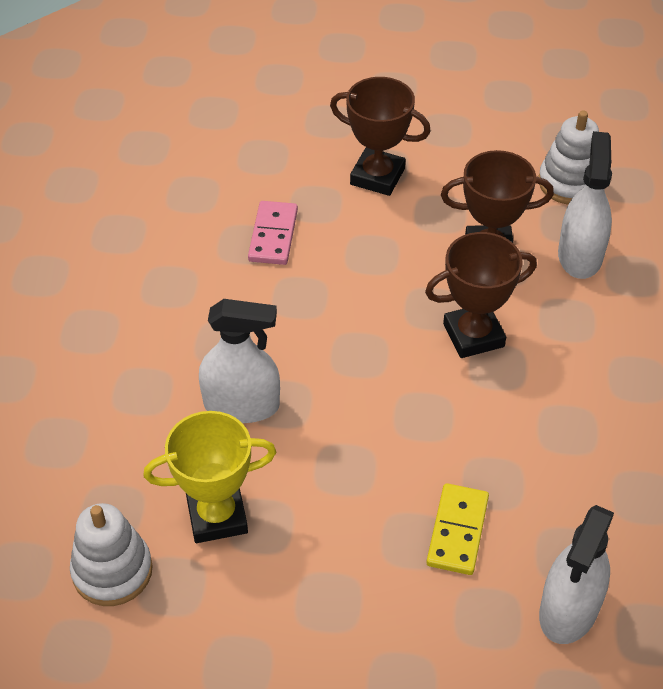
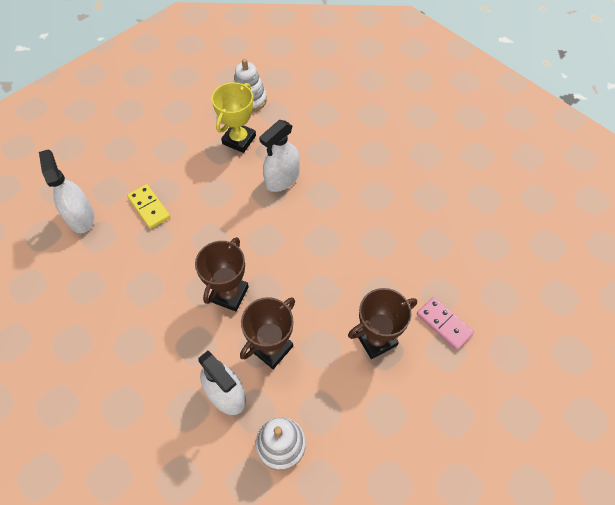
camera: 130 degrees right, 10 degrees up
(273, 235) = (373, 257): pink domino -> pink domino (444, 324)

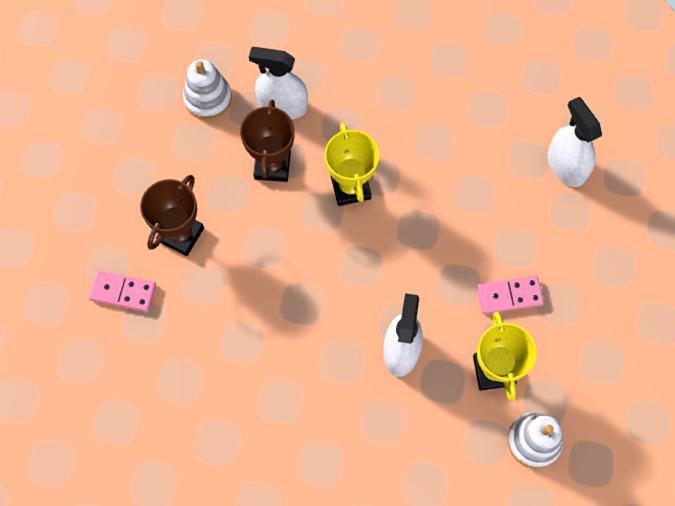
camera: 145 degrees right, 10 degrees up
(81, 217) = (566, 165): white spray bottle -> white spray bottle turned 150 degrees counterclockwise
(149, 207) = (510, 220): yellow domino -> none
(193, 169) = (509, 295): none -> pink domino
(229, 294) = (350, 187): brown trophy -> yellow trophy

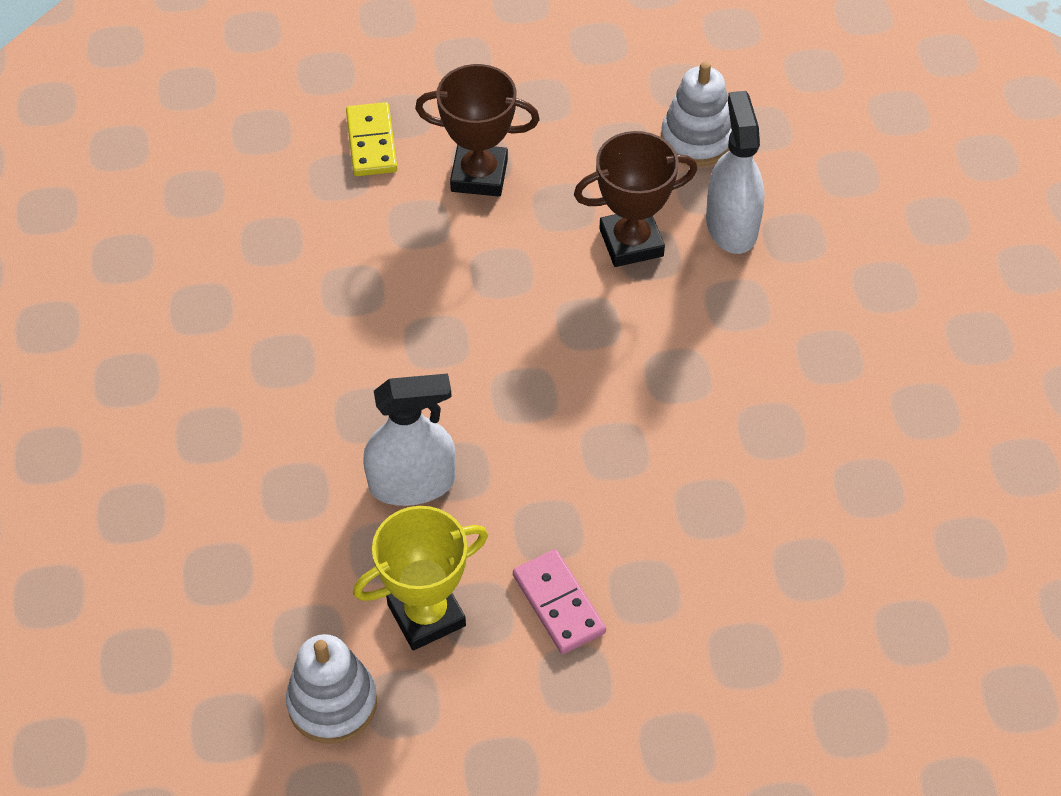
camera: 70 degrees right, 15 degrees down
(123, 292) = (372, 142): pink domino -> yellow domino
(350, 187) = (642, 345): yellow trophy -> none
(566, 165) = (825, 626): white spray bottle -> none

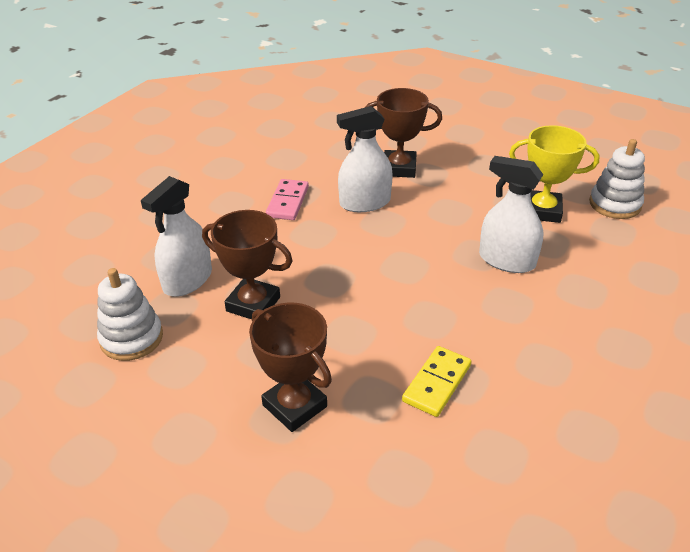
camera: 140 degrees left, 15 degrees down
(372, 142) = (347, 489): yellow domino -> yellow domino (436, 383)
(559, 604) = (472, 187): pink domino -> pink domino (287, 202)
(670, 469) = (365, 203): none -> white spray bottle
(694, 575) = (399, 168): none -> brown trophy

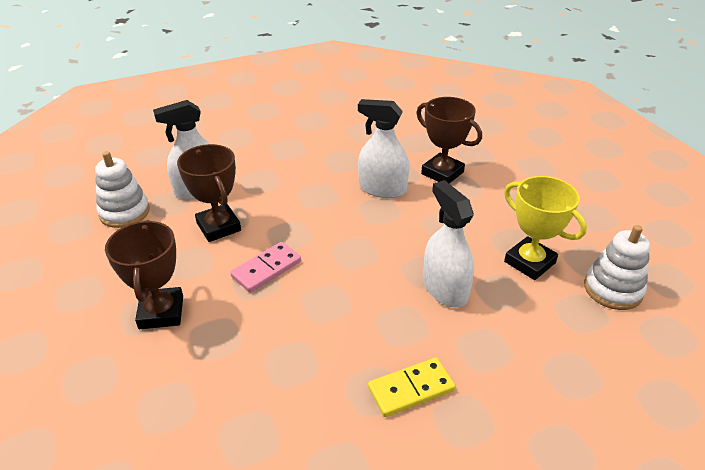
camera: 35 degrees right, 0 degrees up
(287, 202) = (326, 164): pink domino -> pink domino (266, 269)
(436, 383) = (271, 354): yellow domino -> yellow domino (411, 389)

